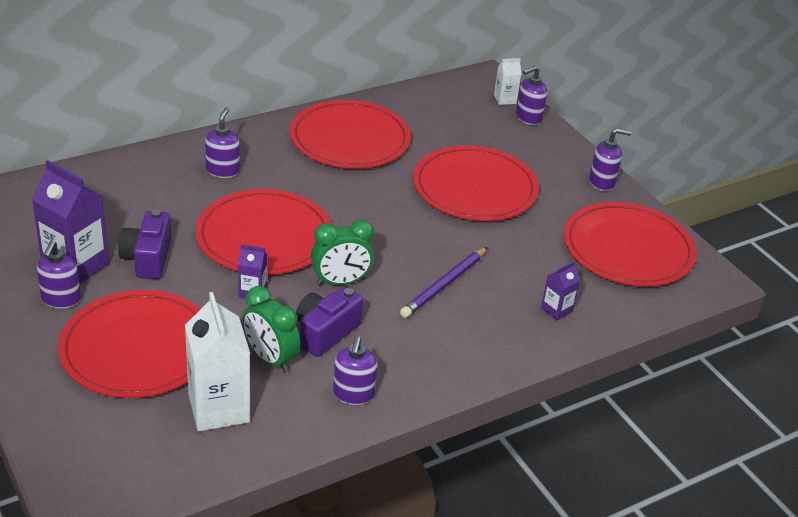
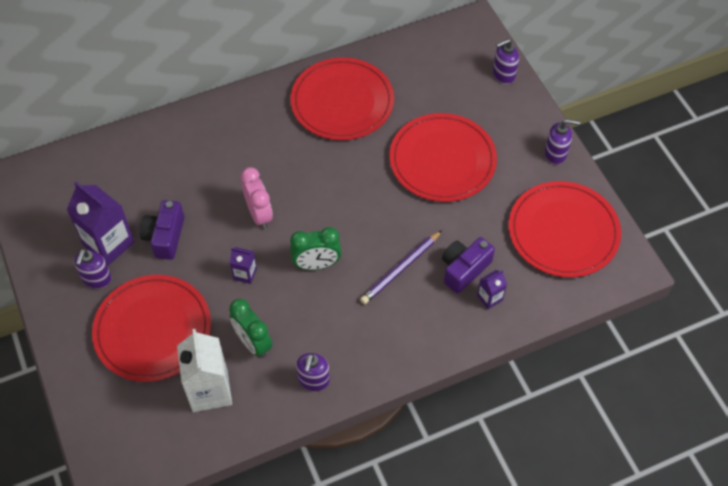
camera: 10 degrees right, 20 degrees up
(223, 170) = (231, 139): purple soap dispenser -> none
(264, 237) = (259, 214): red plate -> pink clock
(325, 332) = (298, 317): purple camera -> purple camera (464, 269)
(505, 99) = (486, 51): white carton -> none

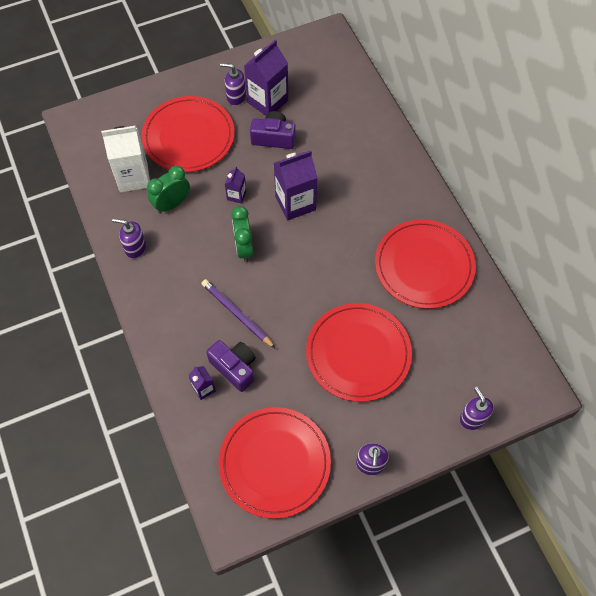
camera: 90 degrees right, 5 degrees up
(259, 214) = (295, 203): pink clock -> purple carton

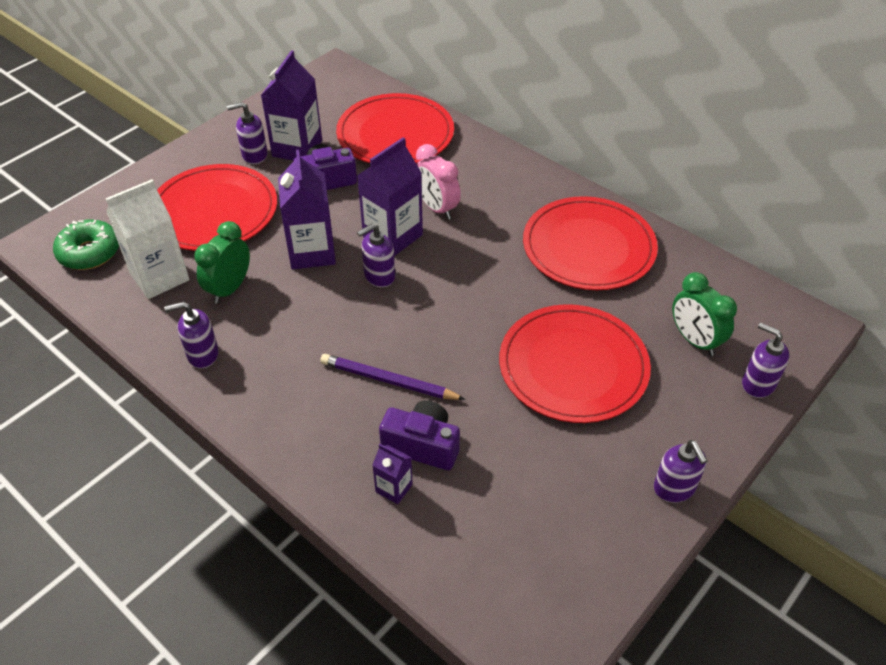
camera: 25 degrees left, 15 degrees down
(99, 141) = (89, 252): none -> green donut
(236, 195) = (312, 252): purple carton -> purple carton, size x2.00
(244, 248) = (354, 304): green clock -> green clock (694, 340)
(270, 232) = (379, 276): none -> purple soap dispenser
(274, 463) = (549, 541): red plate -> red plate (395, 134)
(337, 191) = (436, 208): none -> pink clock

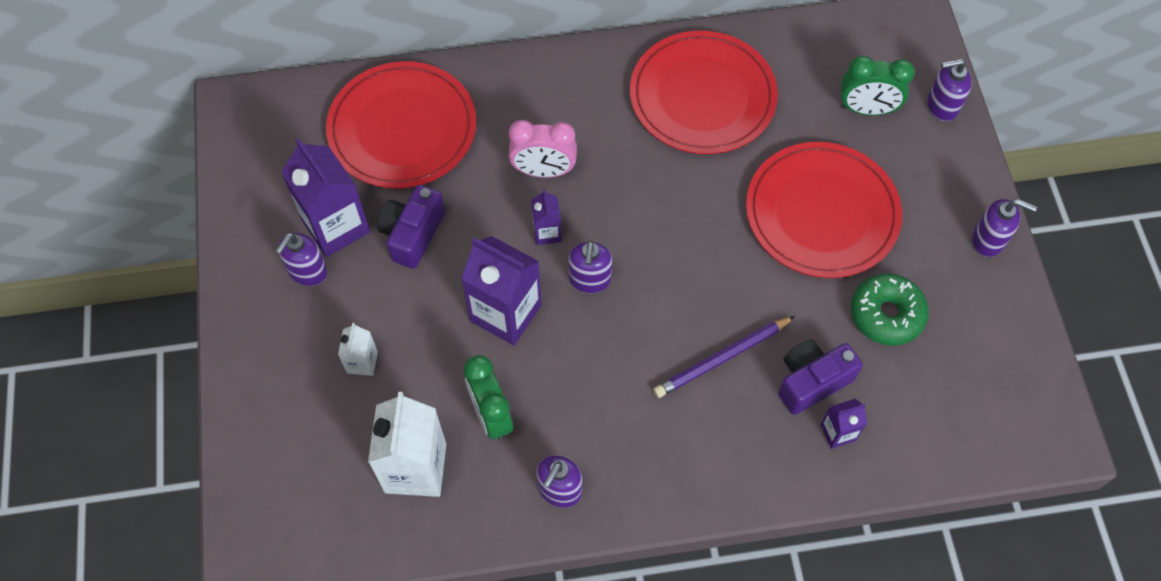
camera: 50 degrees left, 15 degrees up
(89, 252) = (315, 515): green donut -> green donut (886, 314)
(214, 211) = (362, 362): red plate -> white carton
(392, 236) = (547, 232): purple carton -> purple carton, size x0.50

